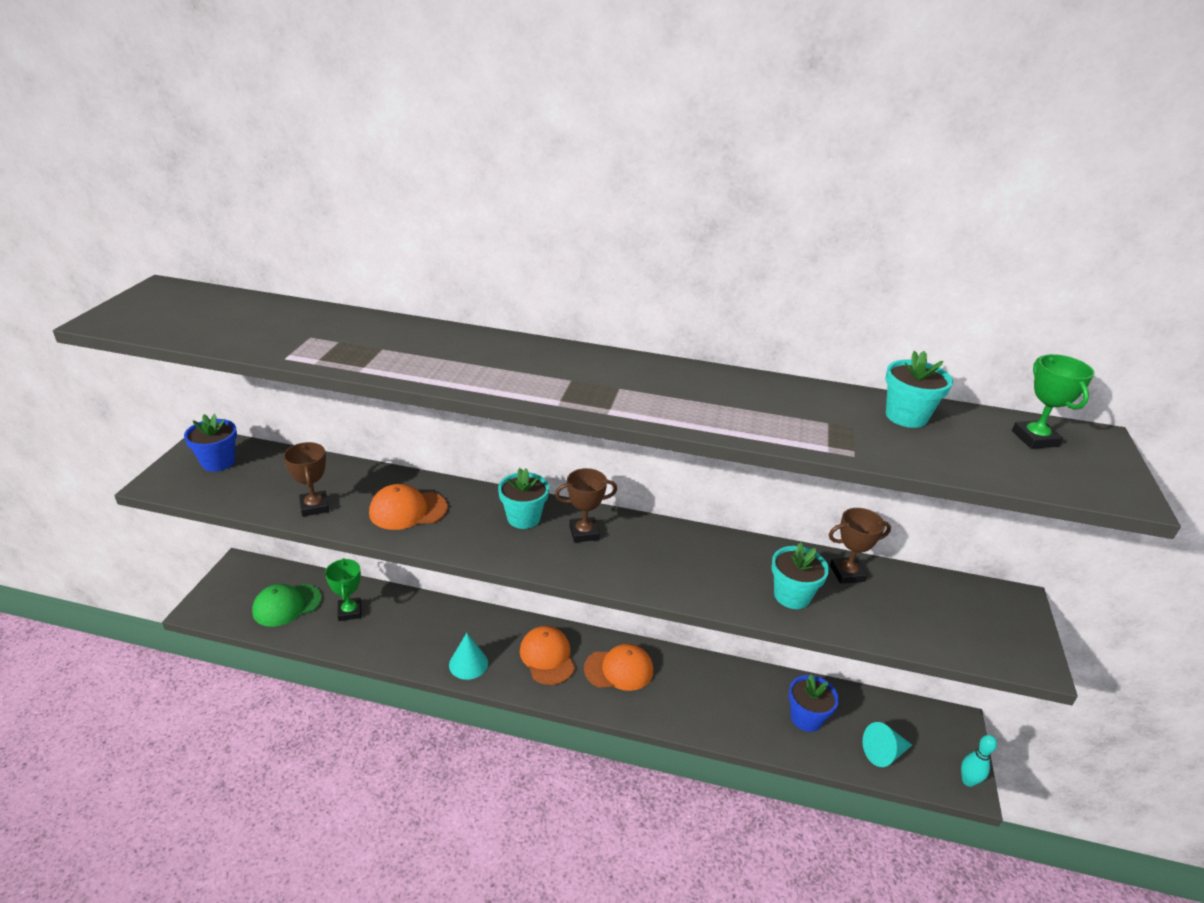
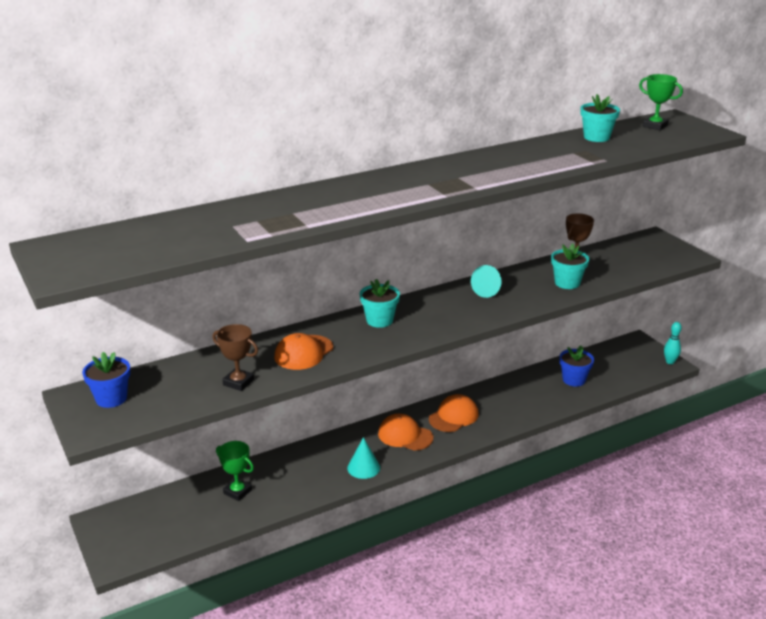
camera: 40 degrees left, 5 degrees down
(287, 605) = (183, 517): green cap -> none
(584, 533) = (425, 310): brown trophy -> none
(883, 753) = (624, 373): turquoise cone -> turquoise cone (488, 290)

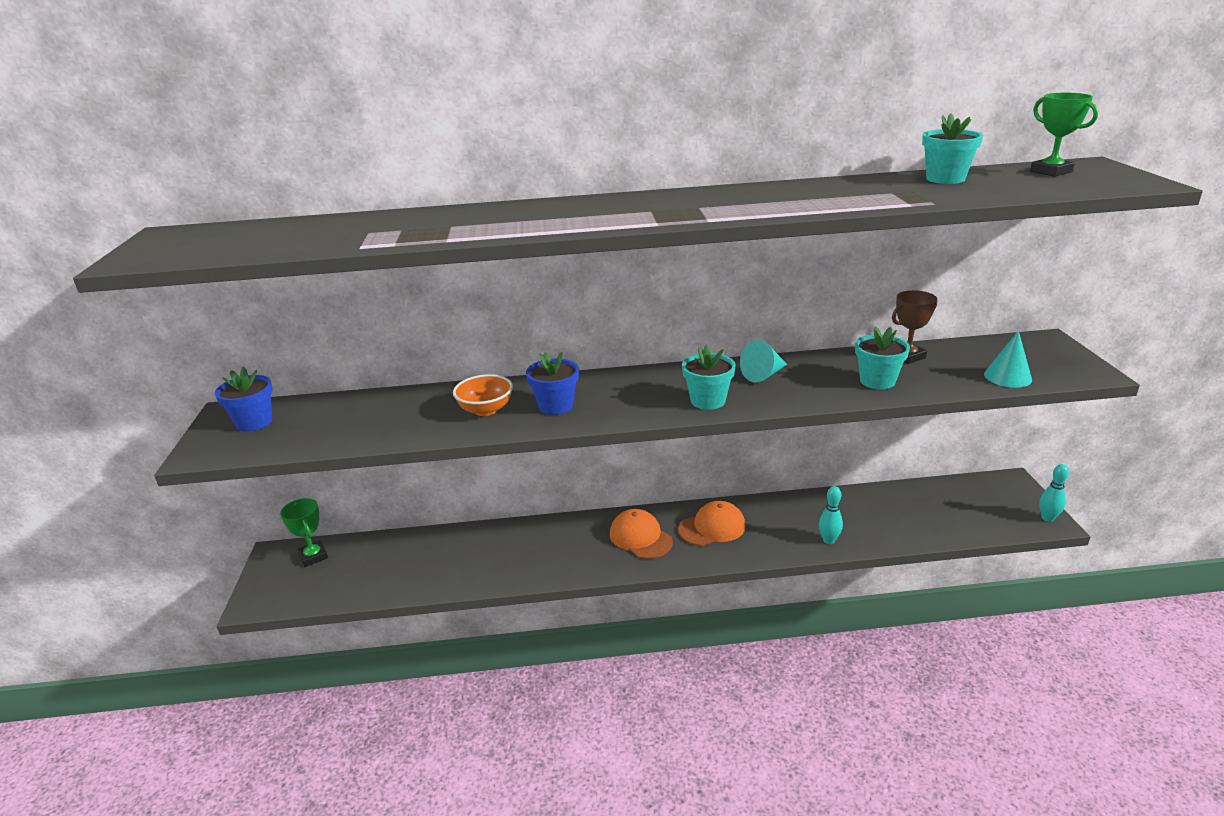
camera: 25 degrees right, 0 degrees up
(237, 492) = (421, 558): green trophy -> green trophy (313, 556)
(238, 382) = (388, 430): brown trophy -> none
(303, 352) = (486, 410): orange cap -> orange bowl
(363, 468) = (569, 564): turquoise cone -> turquoise cone (1007, 377)
(379, 320) = (602, 388): turquoise flower pot -> turquoise flower pot (708, 401)
(540, 407) = (828, 540): none -> turquoise bowling pin
(574, 380) = (894, 514): blue flower pot -> blue flower pot (555, 406)

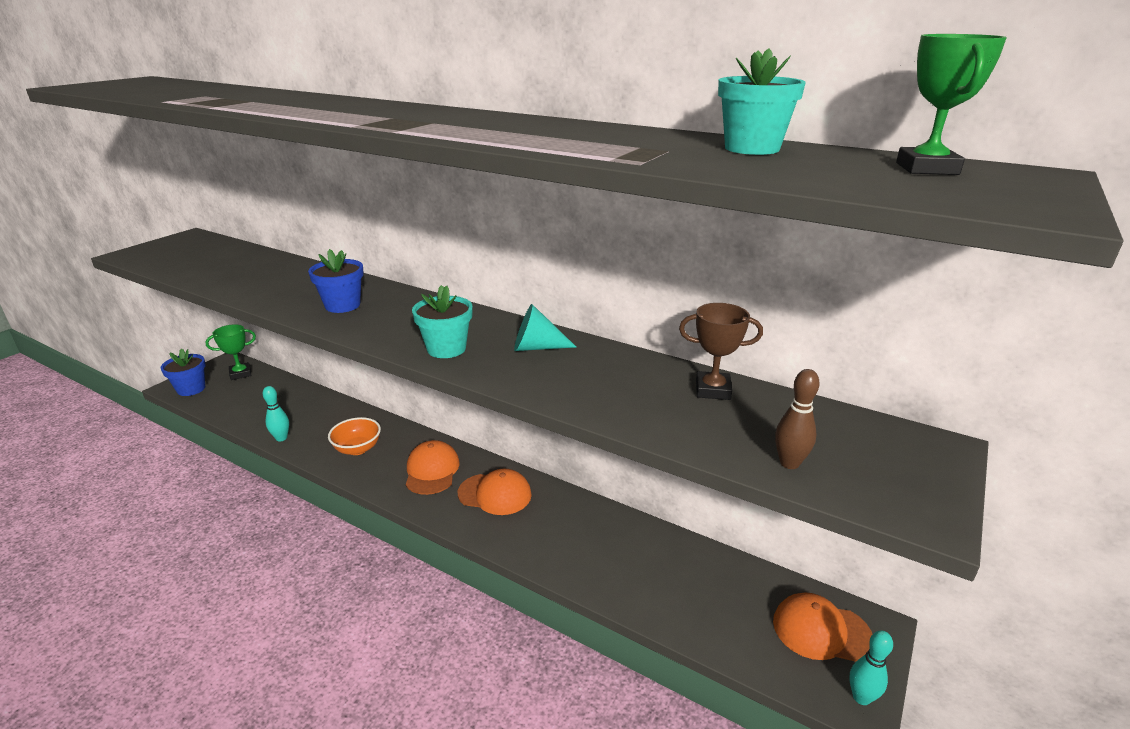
camera: 35 degrees right, 0 degrees up
(254, 422) = (186, 247): blue flower pot -> blue flower pot (191, 389)
(313, 556) = (240, 374): green trophy -> green trophy turned 60 degrees clockwise
(486, 410) = (300, 290): orange bowl -> orange bowl (357, 449)
(828, 540) = (574, 565): turquoise bowling pin -> turquoise bowling pin (281, 438)
(877, 381) = (628, 399): turquoise flower pot -> none
(993, 498) = (821, 631): none -> orange cap
(1007, 377) = (789, 463): turquoise cone -> brown bowling pin

